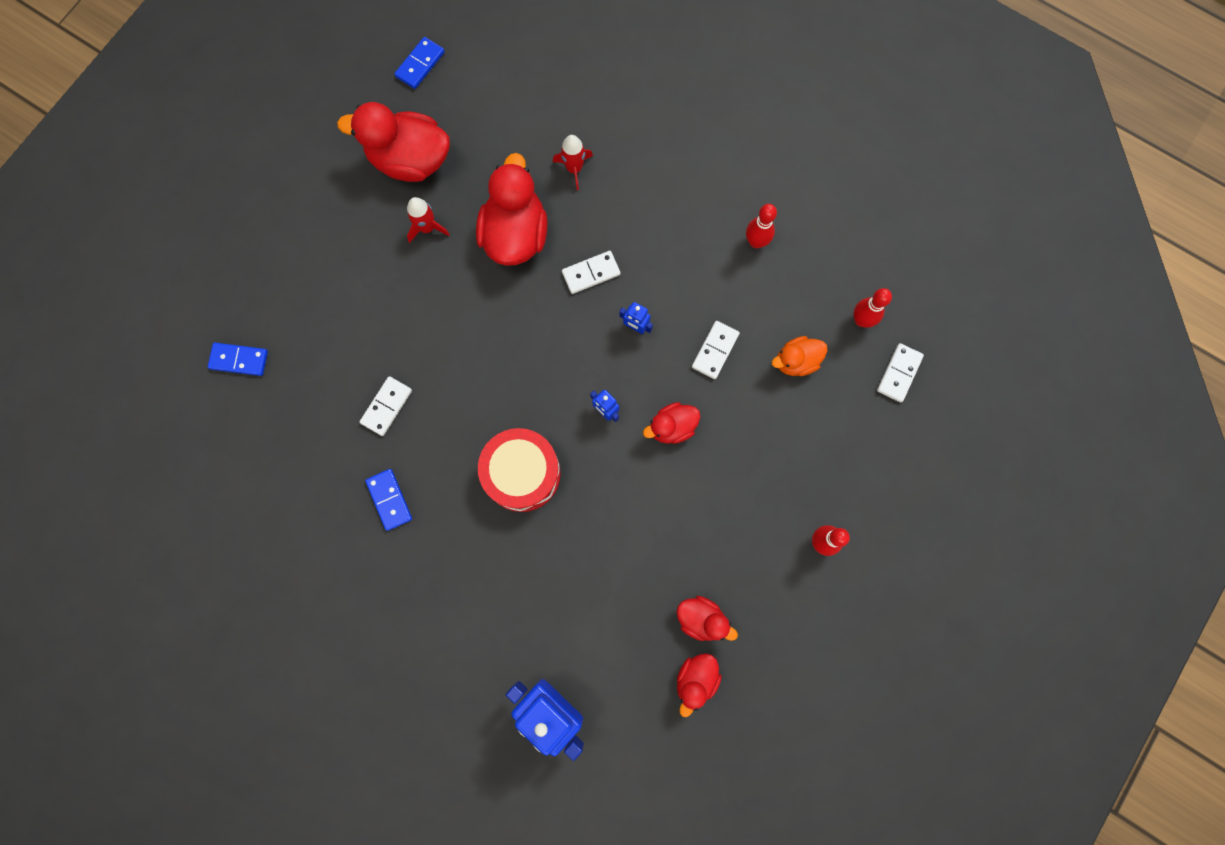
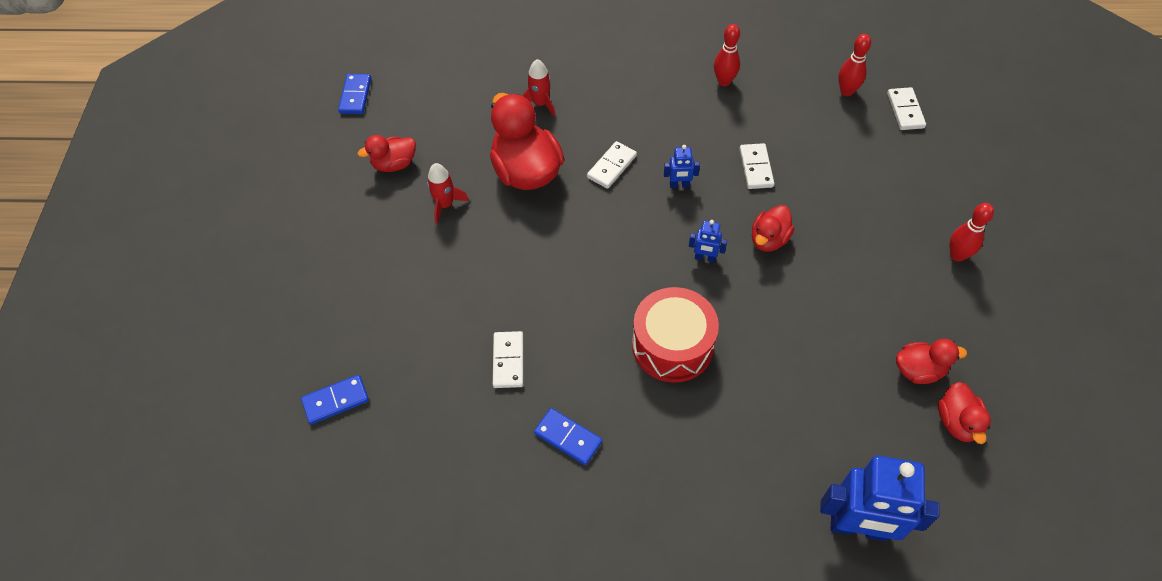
camera: 30 degrees left, 20 degrees down
(410, 160) = (394, 164): red duck -> red duck, size x0.54
(796, 361) = (823, 142): orange duck -> none

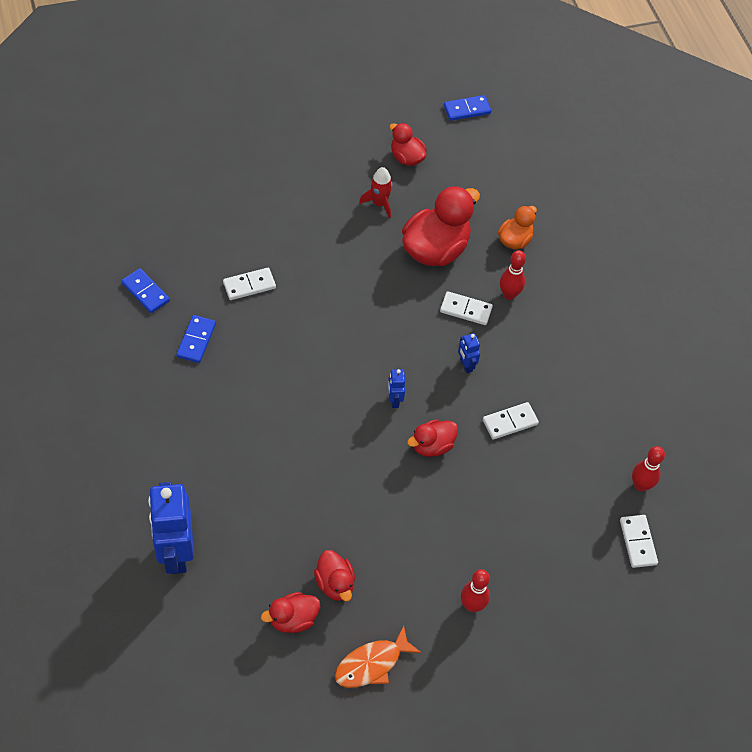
camera: 65 degrees right, 0 degrees up
(336, 401) = (183, 190): blue domino -> blue domino (145, 292)
(540, 104) = (514, 240): red rocket -> orange duck
(672, 345) = (299, 393): red drum -> none
(724, 81) = (605, 377): red bowling pin -> red bowling pin (509, 295)
(768, 239) = (432, 446): red duck -> red duck turned 45 degrees counterclockwise
(905, 110) = (638, 542): white domino -> white domino turned 75 degrees counterclockwise
(1015, 360) = (372, 664): none -> orange fish

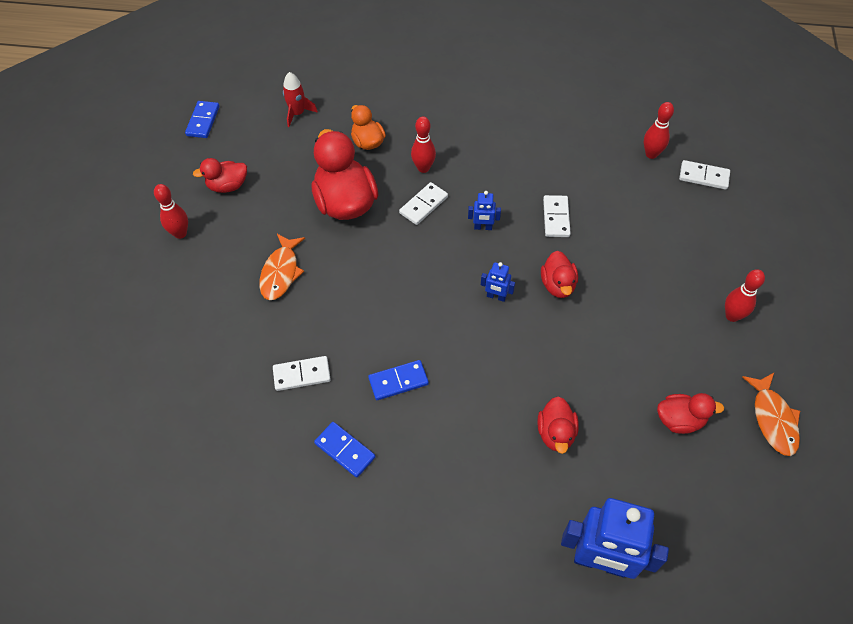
camera: 60 degrees left, 0 degrees up
(145, 292) = (256, 482): blue domino -> blue domino (398, 381)
(249, 285) = (302, 374): white domino -> white domino turned 75 degrees clockwise
(293, 619) = (709, 472): red duck -> red duck (556, 433)
(338, 232) = (281, 272): none -> orange fish
(341, 147) = (180, 233): none -> red bowling pin
(379, 203) = (267, 227): red rocket -> red rocket (297, 113)

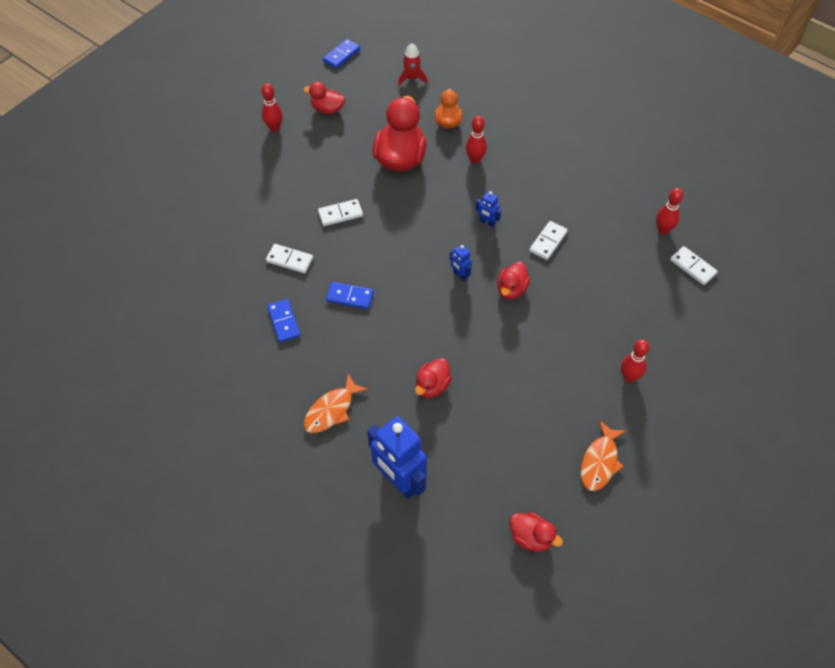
camera: 30 degrees right, 0 degrees up
(281, 272) = (322, 186): orange fish -> orange fish (331, 410)
(423, 205) = (455, 186): white domino -> white domino (340, 214)
(679, 420) = (528, 425): red duck -> red duck (531, 537)

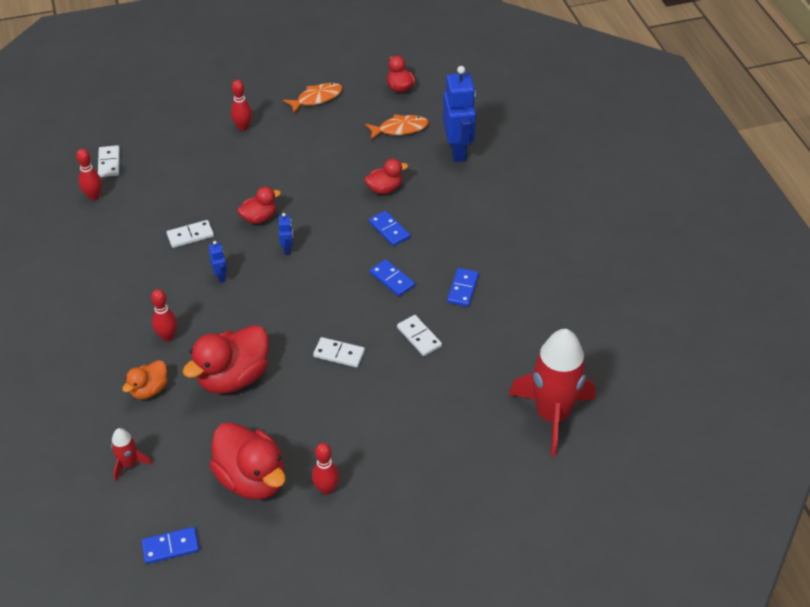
camera: 145 degrees left, 10 degrees down
(145, 254) = (552, 415): none -> red rocket
(327, 109) = (252, 479): red duck -> red duck, size x1.84
(331, 410) = (472, 211): orange fish -> orange fish (400, 129)
(391, 343) = (389, 230): none -> blue domino

